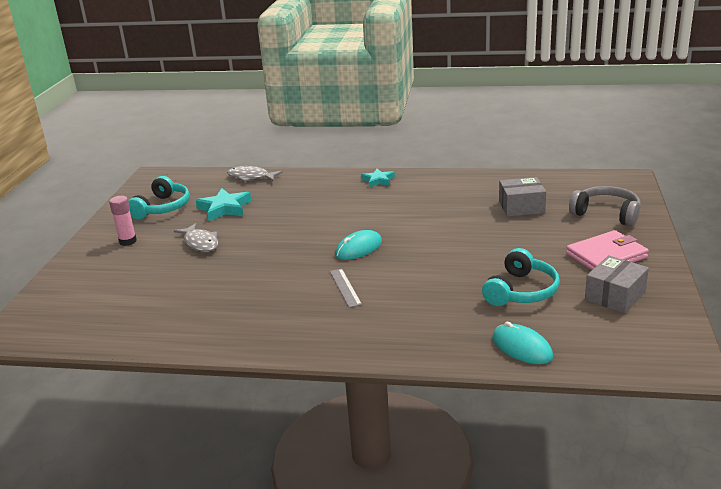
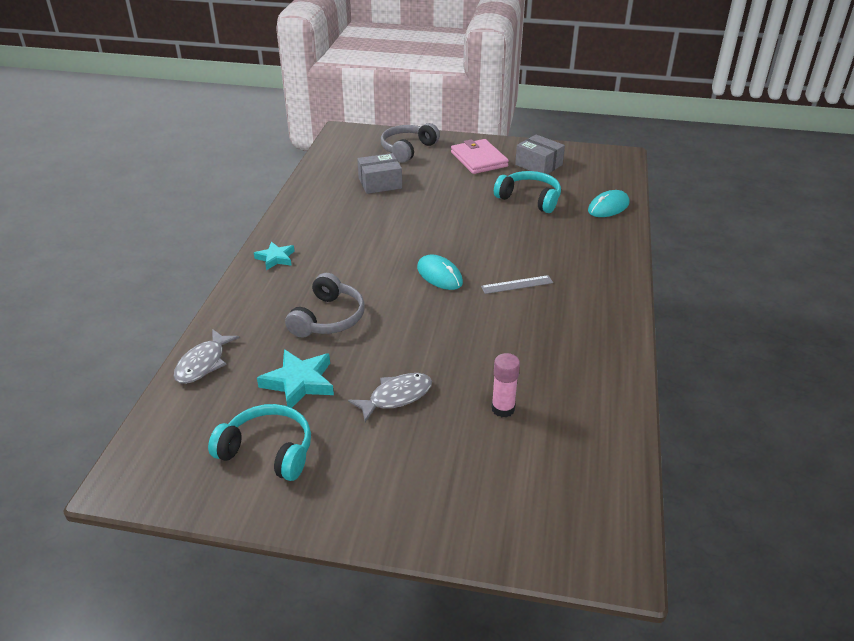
camera: 90 degrees left, 10 degrees up
(128, 241) = (371, 475): pink glue stick -> pink glue stick (503, 409)
(297, 209) = (328, 318): none -> grey headphones
(521, 207) = (380, 183): grey box -> grey box turned 75 degrees clockwise

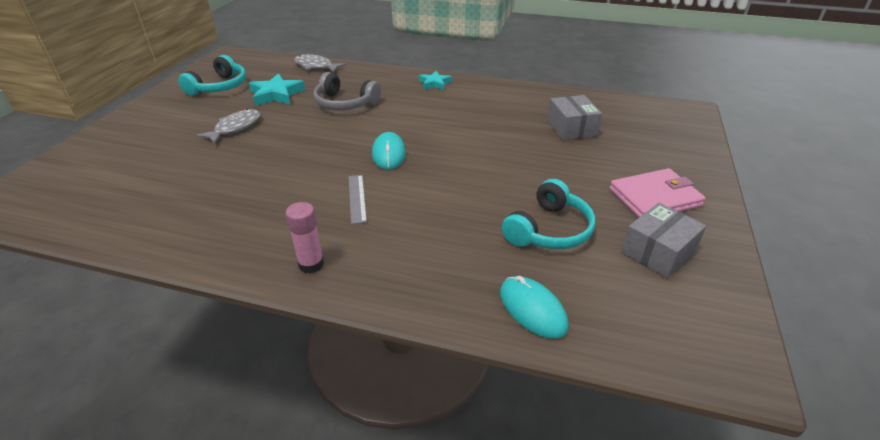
camera: 95 degrees right, 0 degrees up
(396, 397) = (235, 128): grey fish -> grey fish turned 120 degrees counterclockwise
(407, 149) = (661, 147): grey headphones -> none
(439, 275) = (388, 154): turquoise mouse -> turquoise mouse turned 60 degrees counterclockwise
(503, 409) = (185, 172): pink glue stick -> pink glue stick (311, 264)

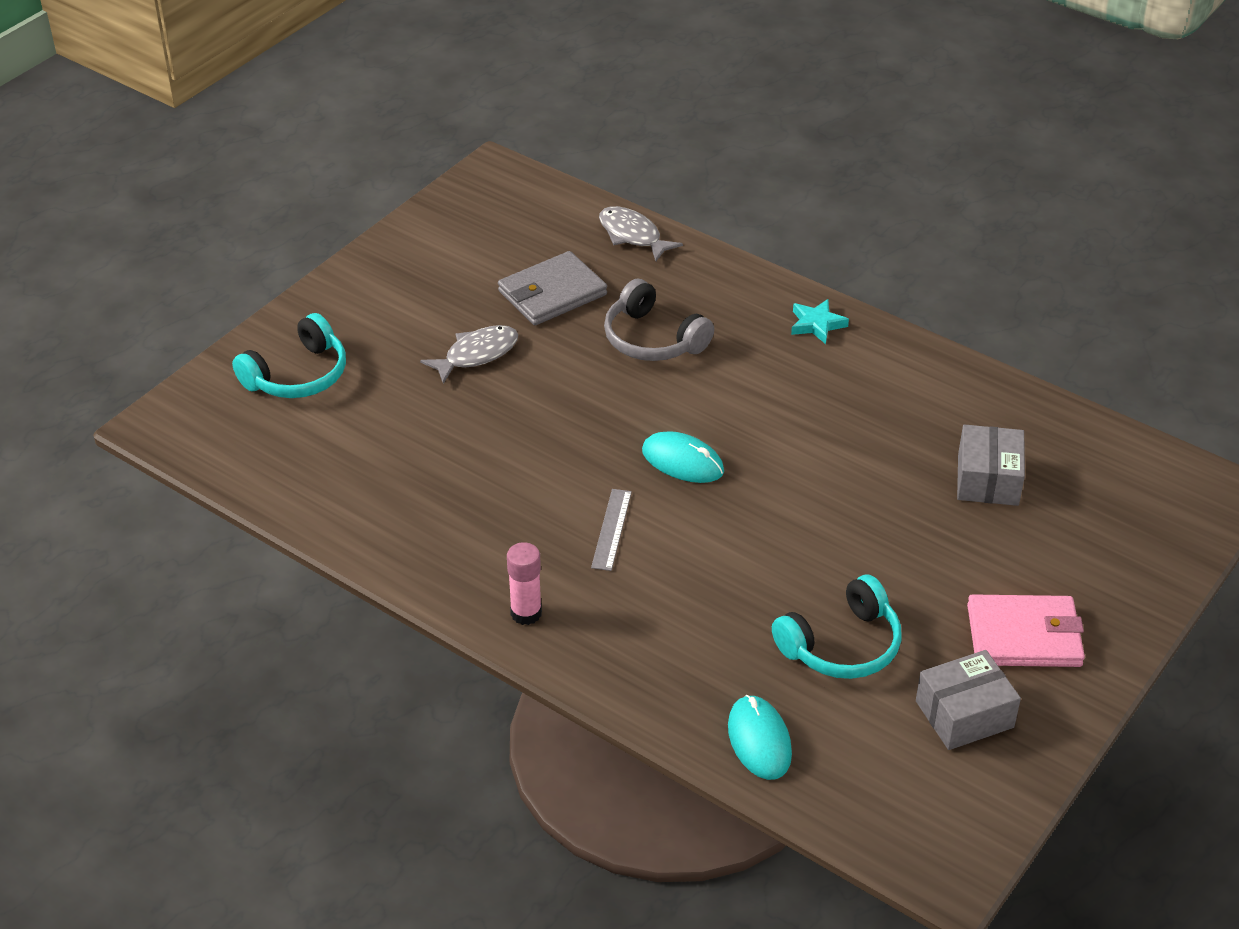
camera: 20 degrees right, 5 degrees up
(219, 87) = (467, 254): turquoise headphones -> turquoise headphones (297, 375)
(276, 94) = (552, 293): turquoise star -> grey wallet
(388, 154) = (682, 461): turquoise mouse -> turquoise mouse turned 75 degrees counterclockwise

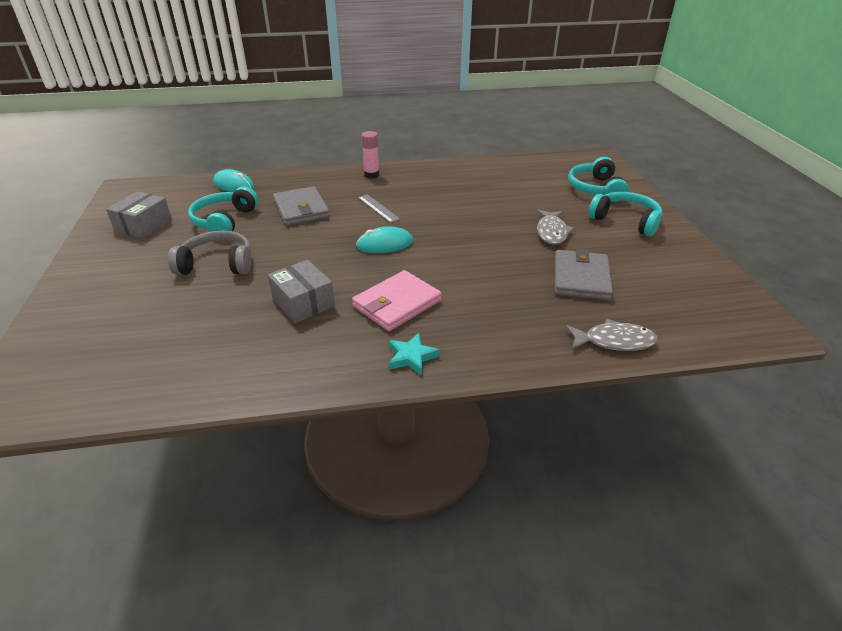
camera: 135 degrees right, 5 degrees down
(371, 315) = (625, 221): none -> turquoise headphones
(653, 339) = (490, 287): grey headphones -> grey headphones (217, 264)
(714, 599) = (301, 209): none -> grey wallet
(988, 479) = (197, 324): grey box -> grey box (303, 302)
(1024, 636) = (126, 263): pink wallet -> pink wallet (397, 303)

